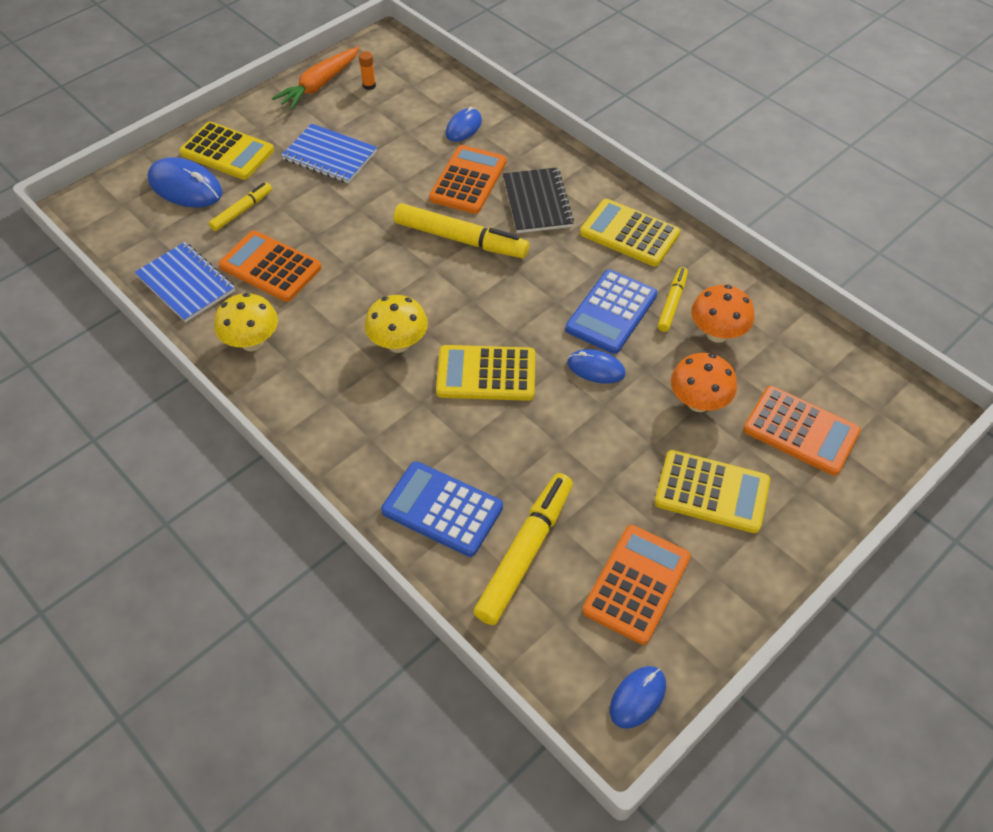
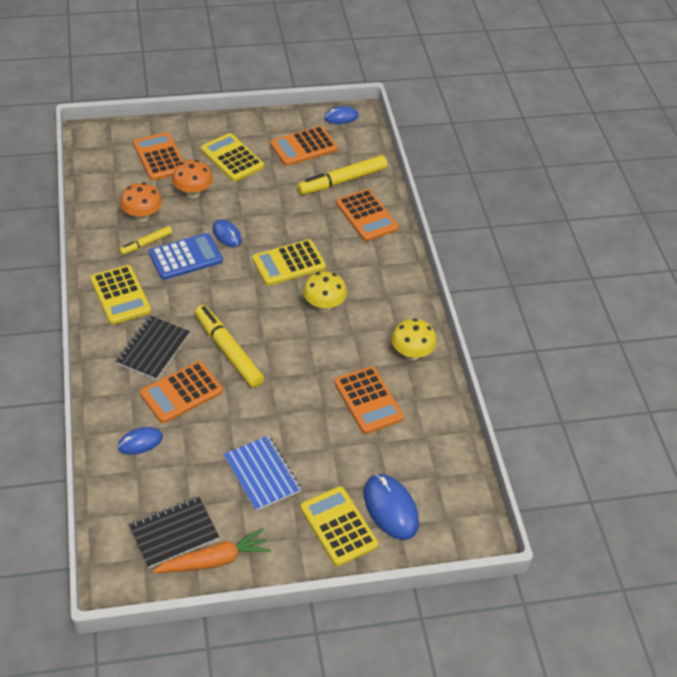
camera: 150 degrees left, 5 degrees down
(186, 284) = (432, 419): blue notebook -> none
(242, 211) = (360, 459): yellow marker -> none
(369, 85) = (174, 533): orange glue stick -> black notebook
(442, 509) = (366, 216): blue calculator -> orange calculator
(486, 374) = (288, 263): yellow calculator -> yellow calculator turned 120 degrees clockwise

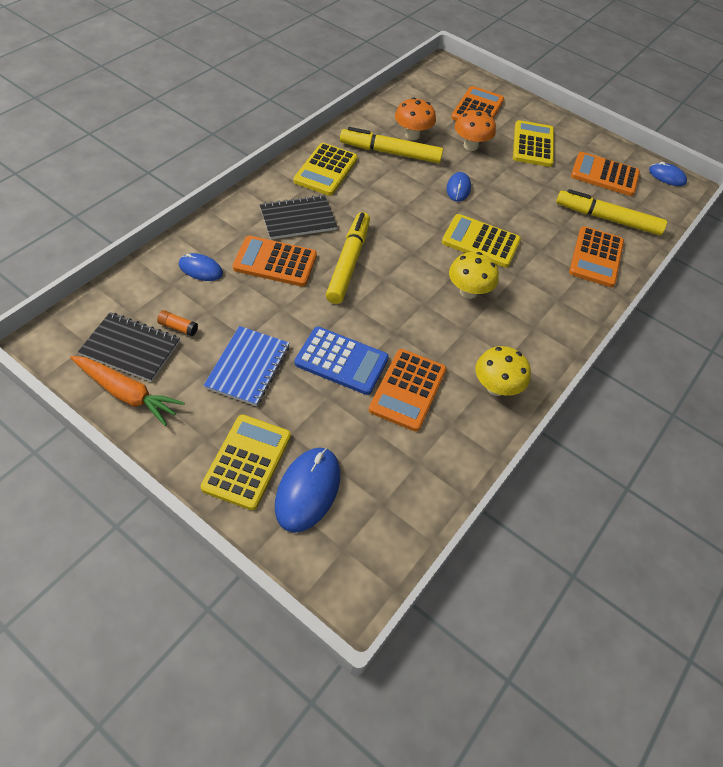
camera: 45 degrees right, 5 degrees up
(146, 243) = (390, 153): yellow marker -> yellow marker, size x1.80
(183, 492) = (178, 327): none -> orange glue stick
(186, 257) = (406, 181): blue calculator -> blue calculator (341, 361)

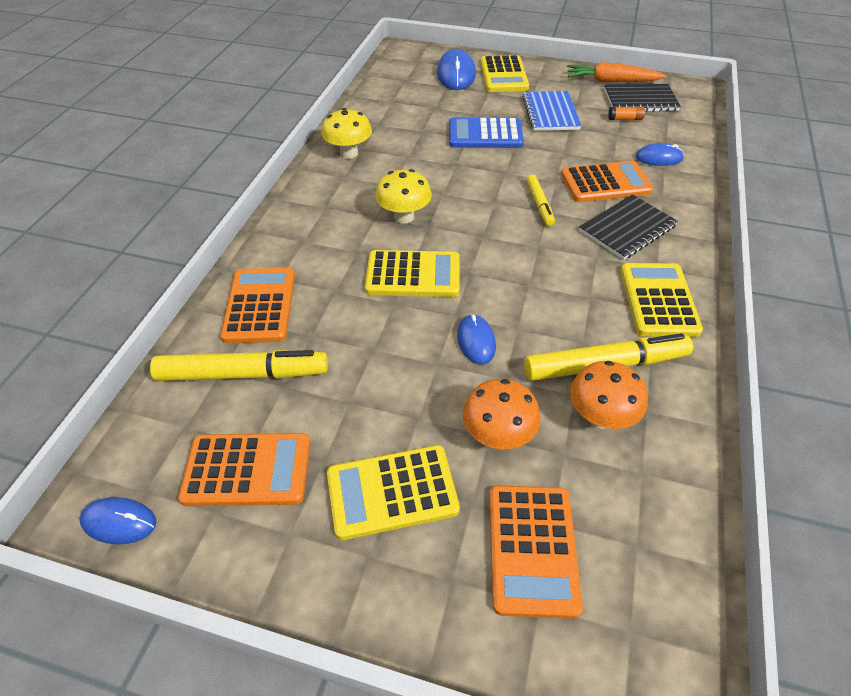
camera: 165 degrees right, 5 degrees down
(348, 263) = (539, 204): yellow marker -> yellow marker, size x0.56
(407, 390) = (421, 133): orange calculator -> none
(533, 144) = (392, 492): yellow calculator -> yellow calculator turned 90 degrees clockwise

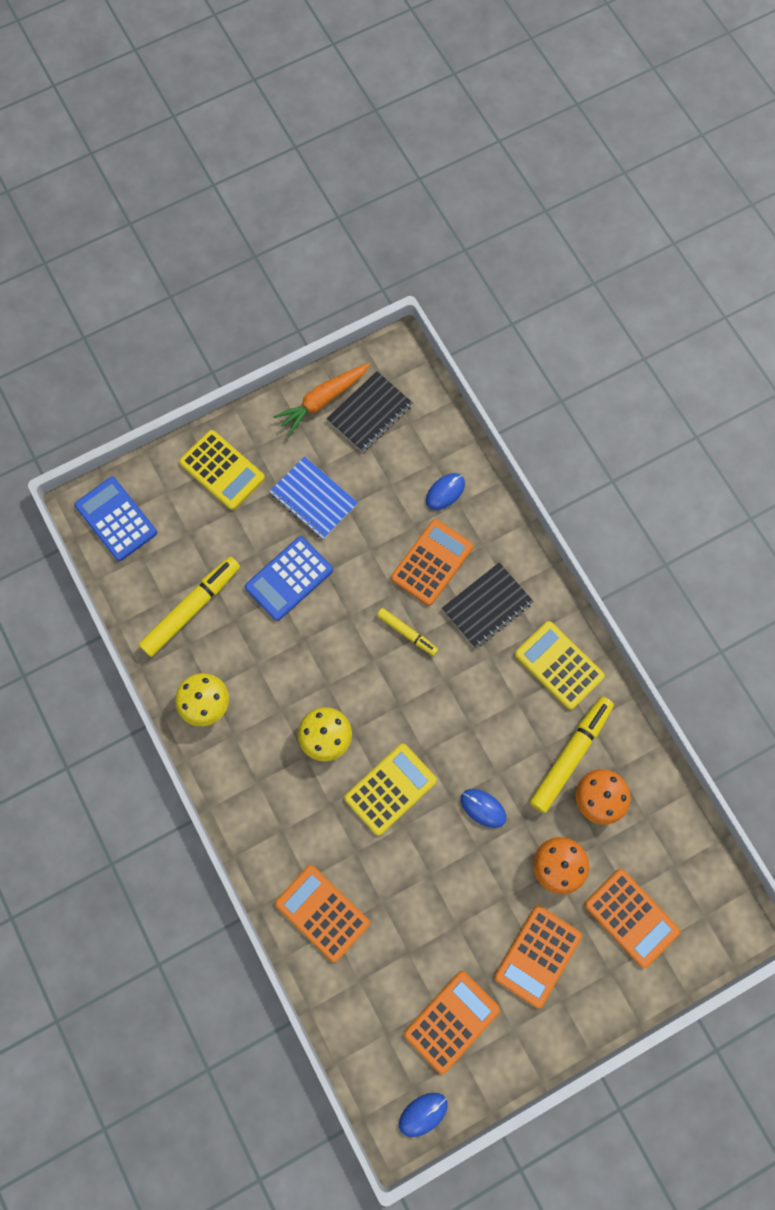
camera: 45 degrees left, 25 degrees up
(243, 374) = (375, 970): yellow marker -> yellow marker (191, 608)
(392, 492) = (537, 956): yellow calculator -> orange calculator
(412, 61) = (116, 519): none -> blue calculator
(456, 74) = (178, 506): blue mouse -> none
(625, 119) = (379, 455): orange glue stick -> none
(627, 228) = (487, 606): black notebook -> black notebook turned 45 degrees clockwise

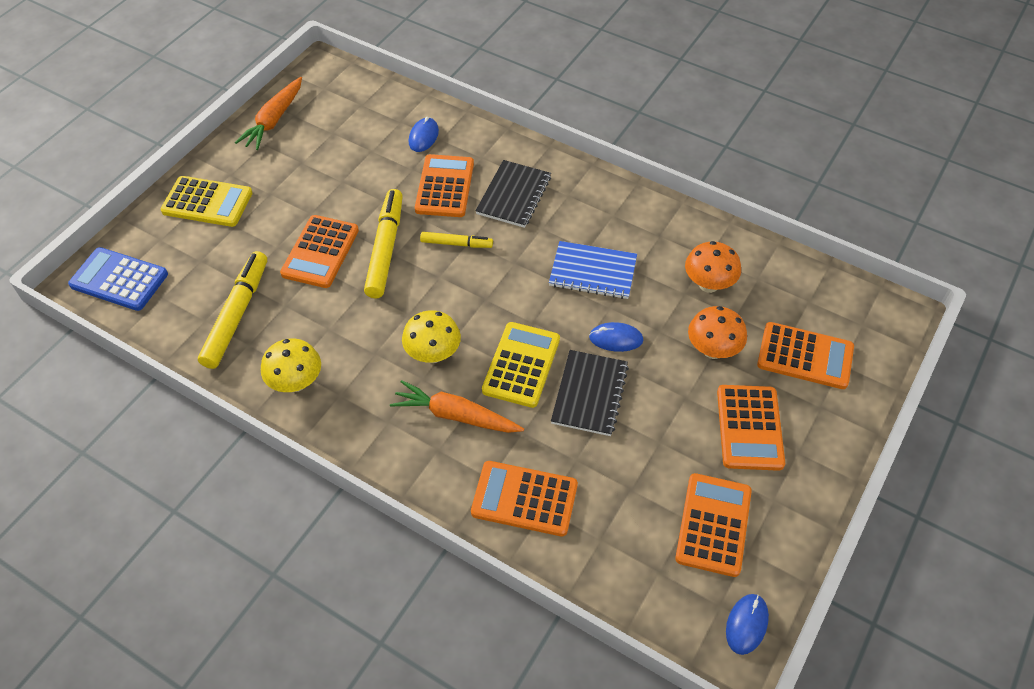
camera: 30 degrees left, 20 degrees down
(289, 578) = (320, 252): blue calculator -> orange calculator
(312, 807) = (456, 415): none -> orange carrot
(314, 499) = (308, 187): blue notebook -> blue notebook (593, 271)
(369, 413) = (321, 112): black notebook -> black notebook (589, 394)
(559, 665) = (604, 208): yellow calculator -> none
(570, 755) = (661, 265): yellow marker -> yellow marker (385, 249)

